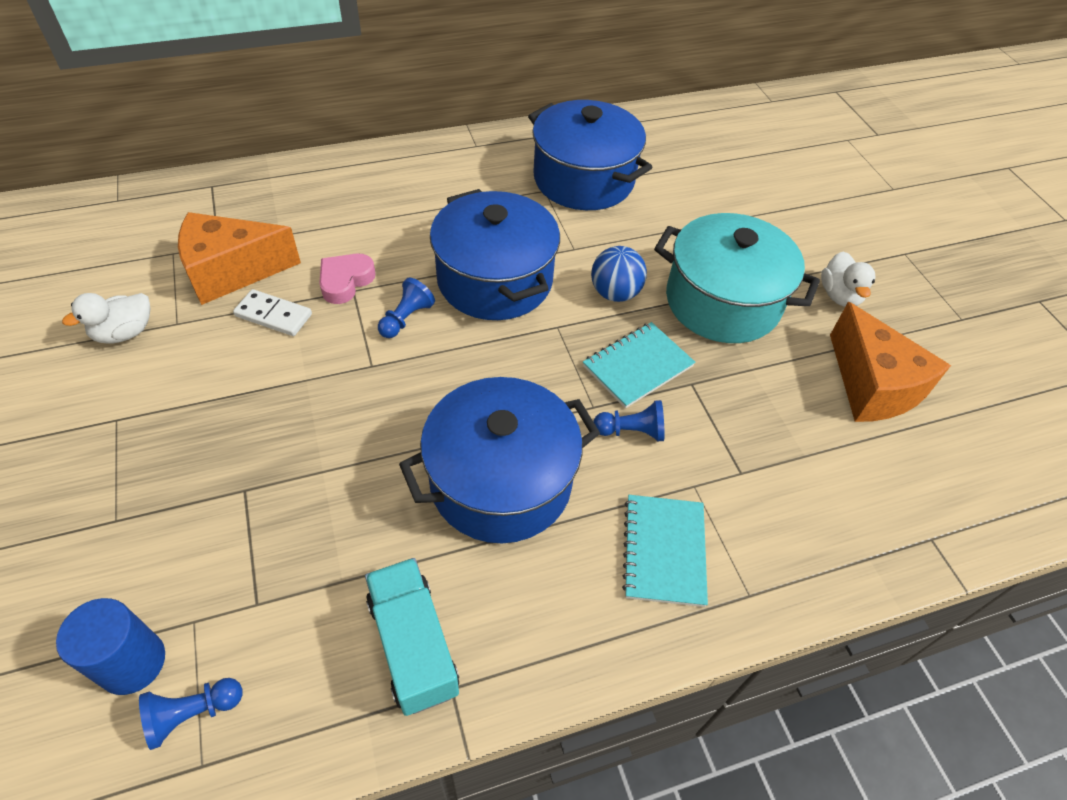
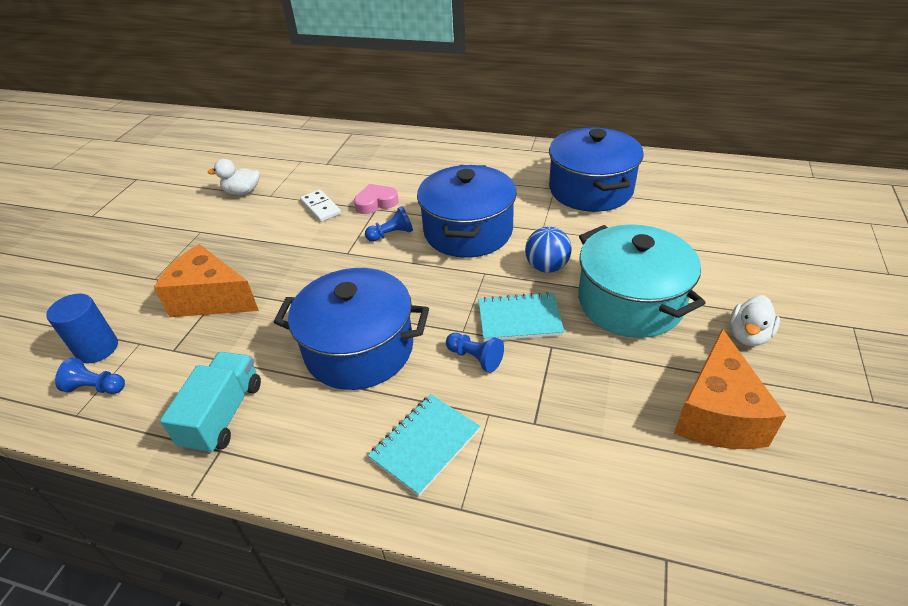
camera: 40 degrees right, 10 degrees down
(231, 271) = (320, 179): orange cheese -> orange cheese (211, 299)

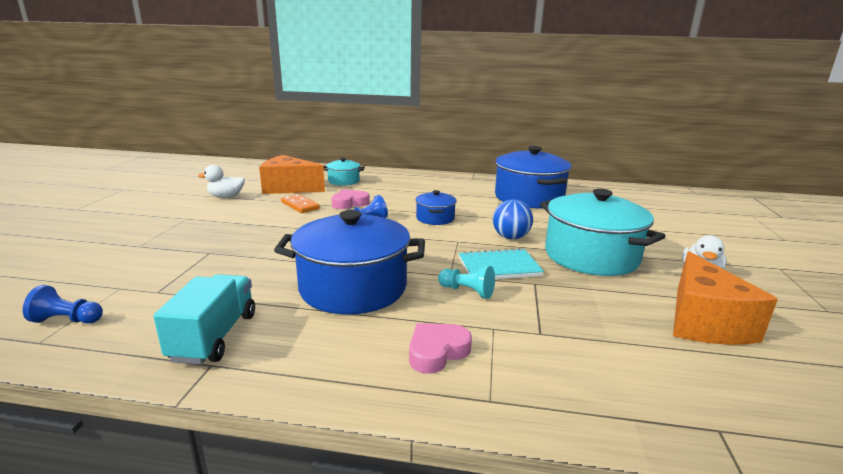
camera: 10 degrees left, 20 degrees down
(97, 349) = (72, 292): blue cylinder -> none
(211, 299) = (198, 258): orange cheese -> orange cheese (289, 188)
(321, 208) = (300, 205): white domino -> orange domino
(375, 159) = (344, 181): none -> turquoise pot
(425, 444) = (437, 352): turquoise notebook -> pink heart
(468, 231) = (435, 218): blue pot -> blue pot, size x0.49
(475, 358) = (467, 291): blue pawn -> turquoise pawn

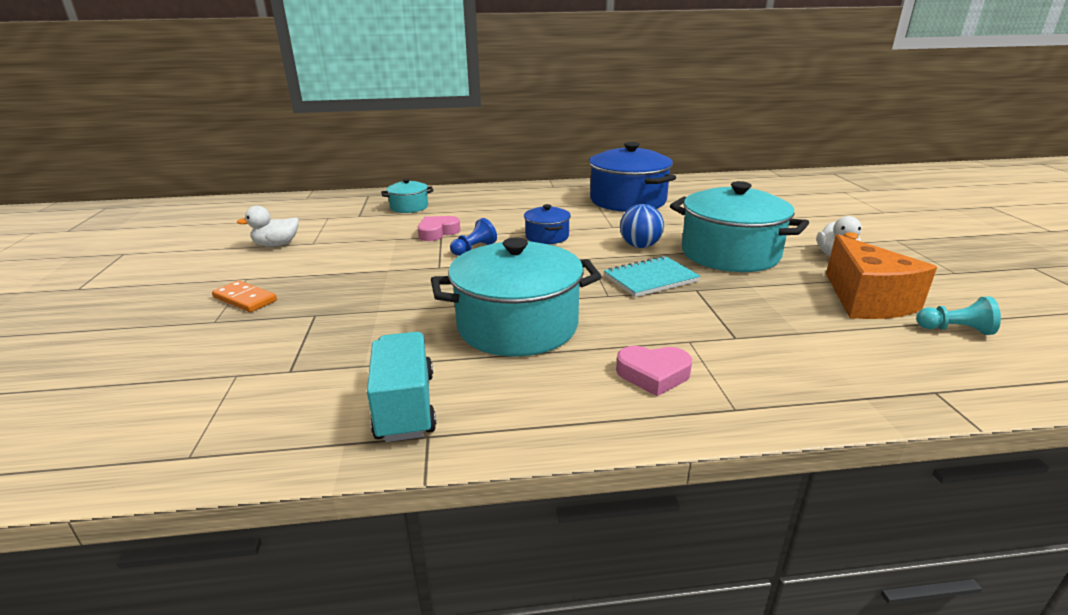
camera: 15 degrees left, 5 degrees up
(67, 320) = (202, 424): blue pawn -> none
(289, 188) = (348, 224): orange cheese -> none
(300, 205) = (380, 243): orange domino -> orange domino (245, 299)
(353, 288) = (517, 326): blue pot -> turquoise pot
(437, 352) = (653, 374): pink heart -> pink heart turned 120 degrees counterclockwise
(467, 291) = (638, 309): turquoise pawn -> turquoise pawn (954, 330)

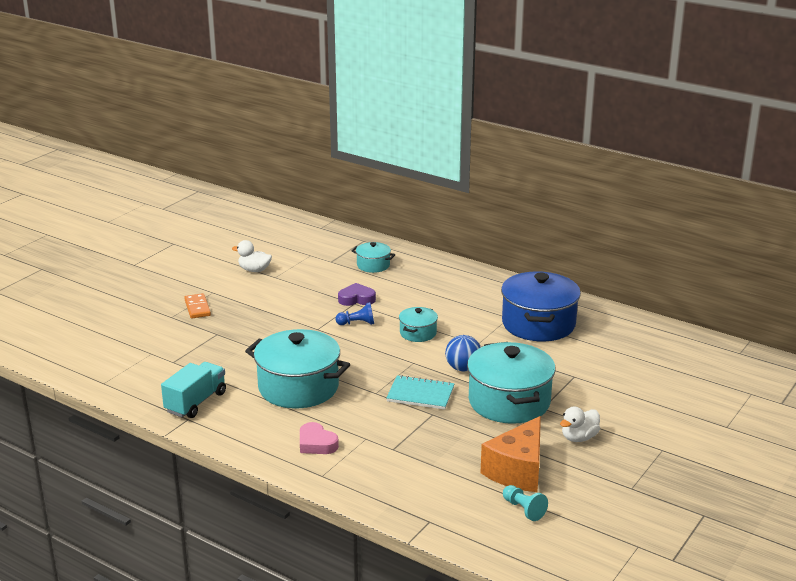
camera: 40 degrees right, 0 degrees up
(437, 232) = (356, 299): pink heart -> purple heart
(547, 237) = (418, 333): blue pot -> turquoise pot

